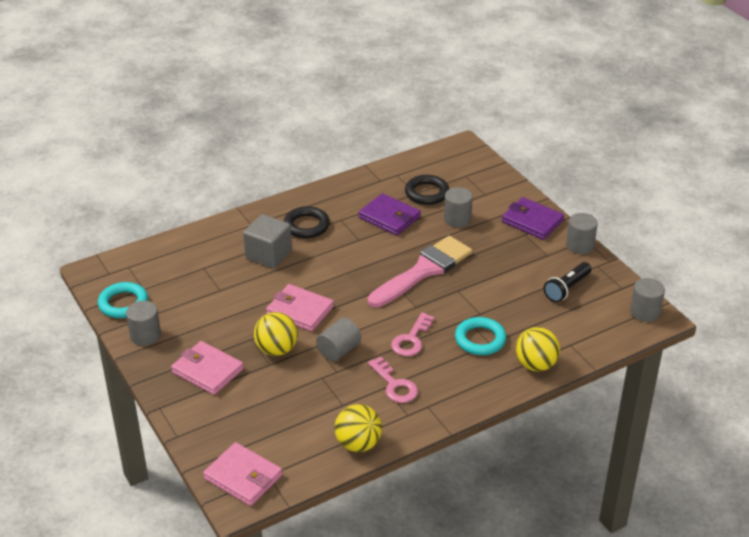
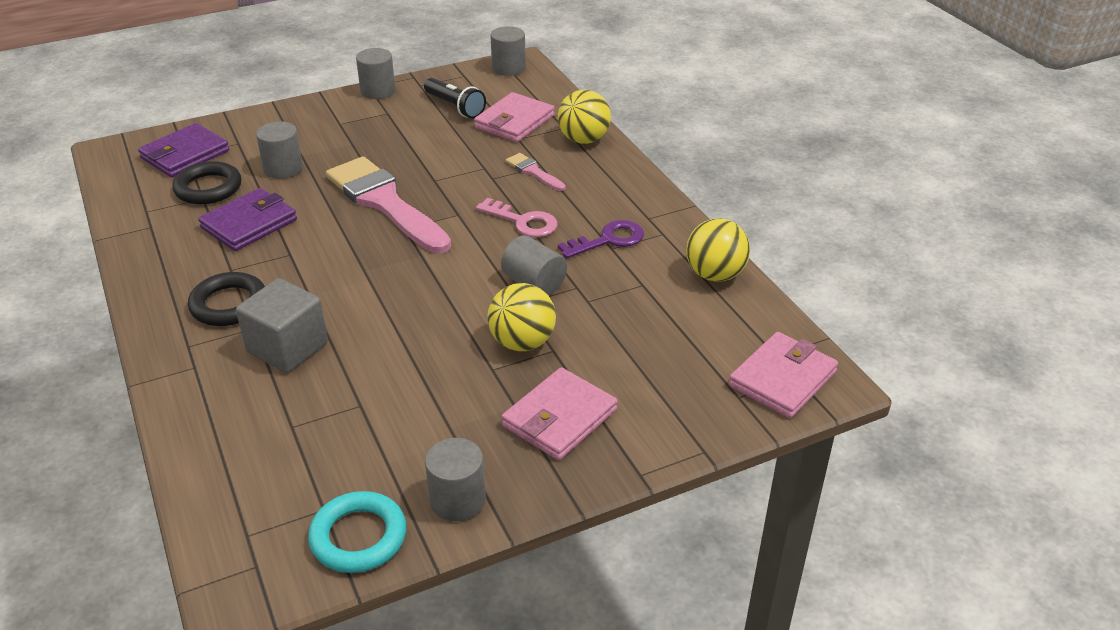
camera: 85 degrees left, 0 degrees up
(300, 310) = (438, 317): pink wallet -> pink wallet (514, 121)
(395, 385) = (608, 240): pink key -> purple key
(480, 339) = (533, 171): turquoise ring -> pink brush
(532, 221) = (315, 116): purple wallet -> purple wallet (185, 154)

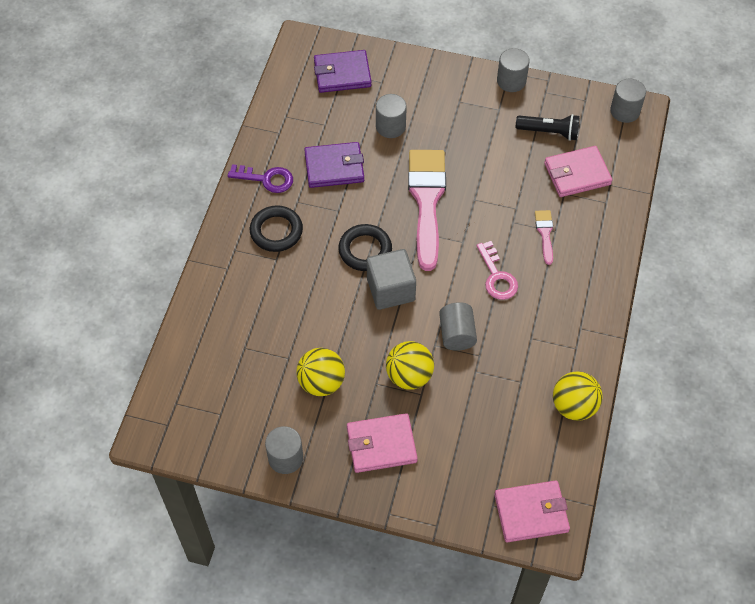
camera: 40 degrees right, 20 degrees up
(208, 188) = (334, 117): black ring -> black ring (365, 250)
(287, 347) = (282, 288): grey cube -> grey cube (391, 289)
(358, 537) = (223, 444): turquoise ring -> none
(455, 107) = (549, 132): black flashlight -> black flashlight turned 75 degrees counterclockwise
(583, 139) = (608, 224): yellow ball -> yellow ball (321, 382)
(608, 240) = (535, 330): purple key -> purple key (266, 179)

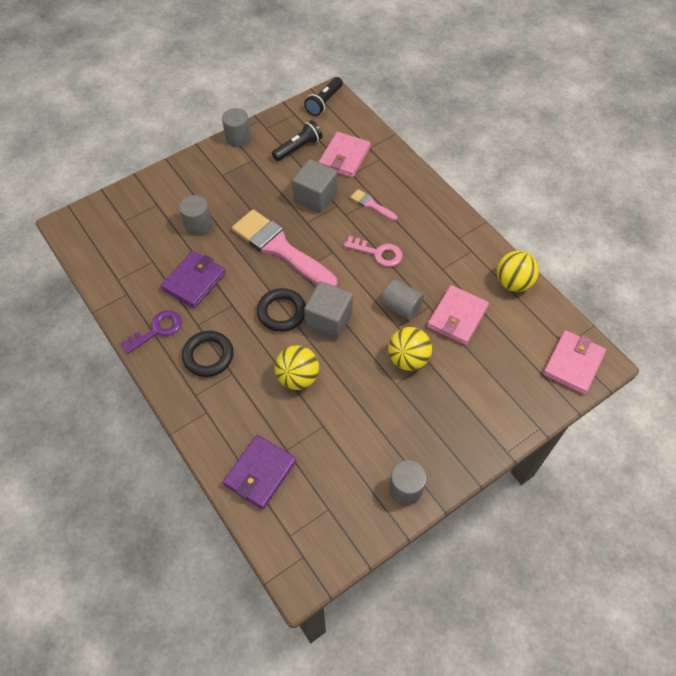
camera: 50 degrees left, 0 degrees up
(321, 382) = (363, 418): yellow ball -> yellow ball (298, 377)
(342, 74) = (123, 221): purple wallet -> purple wallet (260, 473)
(381, 445) = (448, 416): pink wallet -> pink wallet (457, 317)
(507, 186) = (315, 197): none -> grey cube
(625, 111) = (324, 102): grey cylinder -> black flashlight

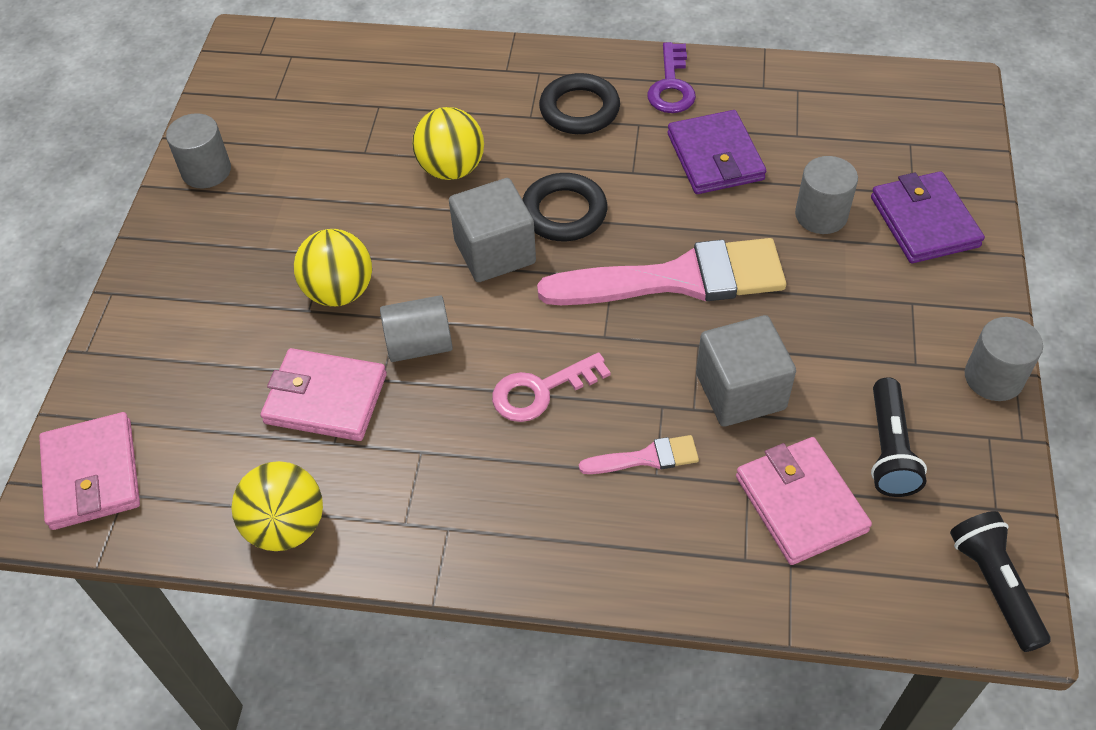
camera: 135 degrees right, 5 degrees down
(260, 473) = (381, 71): purple wallet -> purple wallet (924, 222)
(457, 317) = (326, 398): pink wallet -> pink wallet turned 60 degrees counterclockwise

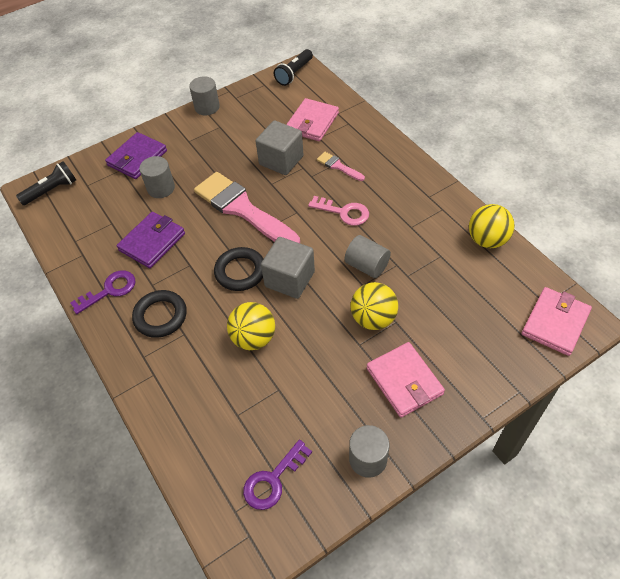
camera: 130 degrees left, 0 degrees up
(282, 94) = (273, 480): none -> purple key
(326, 398) = (427, 275): pink wallet -> pink wallet (404, 381)
(889, 449) = (266, 115): black flashlight -> black flashlight (51, 191)

